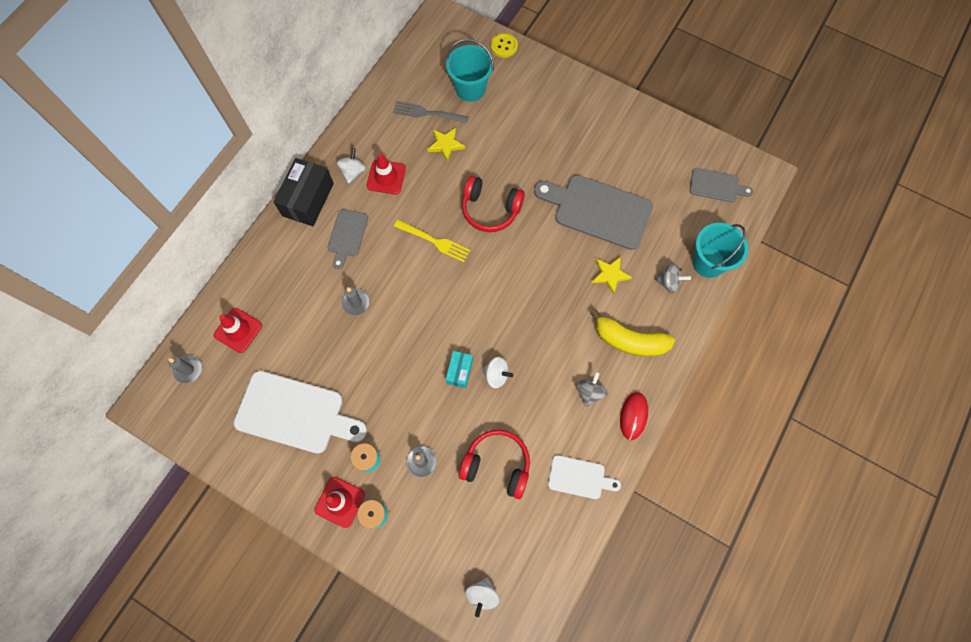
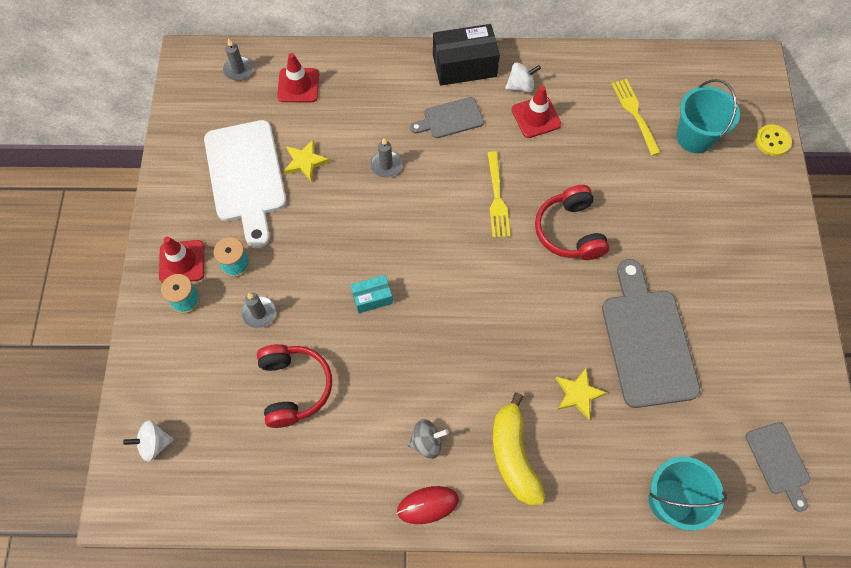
camera: 60 degrees right, 5 degrees down
(428, 113) = (635, 114): grey fork -> yellow fork
(446, 145) = (612, 150): yellow star -> yellow star (305, 162)
(496, 375) = (389, 336): white spinning top -> none
(579, 477) = (325, 480): white cutting board -> none
(669, 282) = (613, 465): grey spinning top -> none

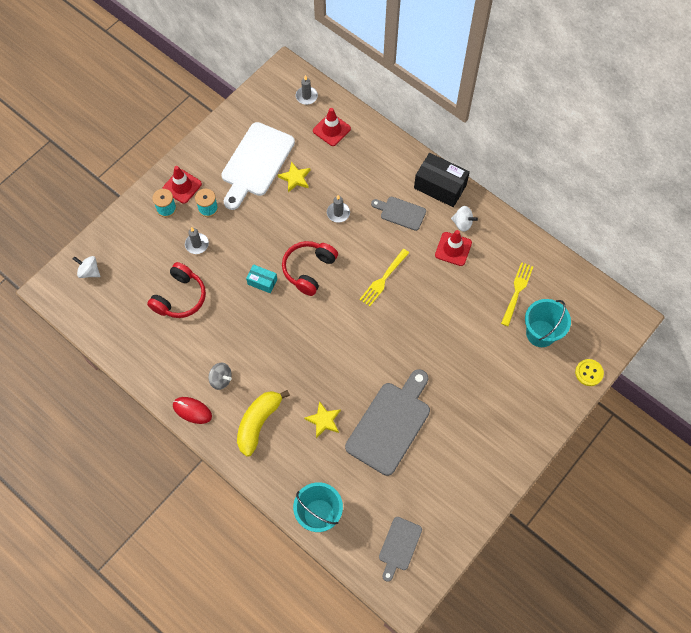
camera: 40 degrees right, 0 degrees up
(570, 231) = (407, 330): red headphones -> red headphones (309, 270)

